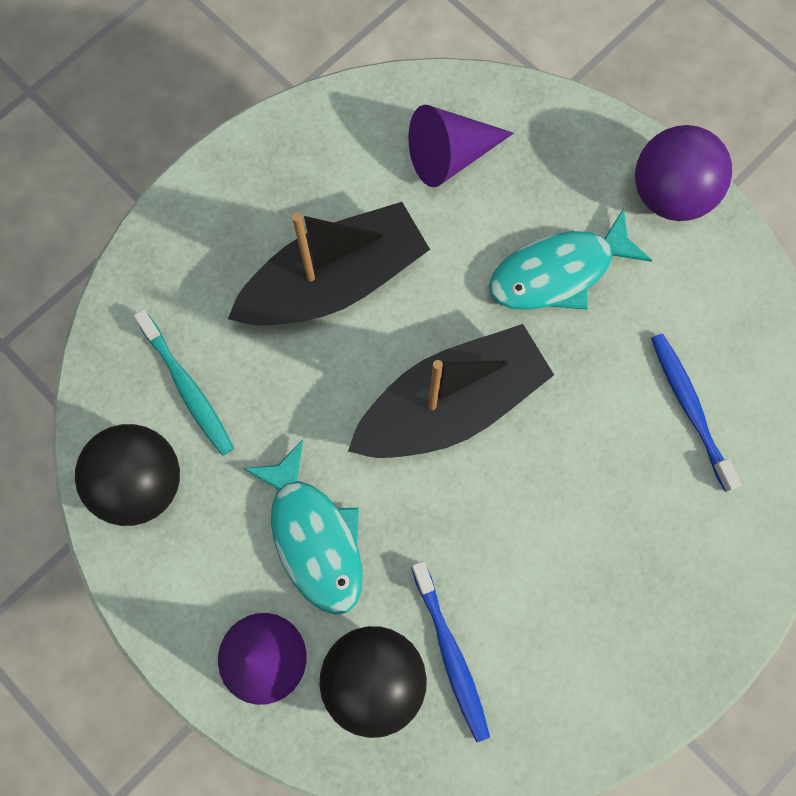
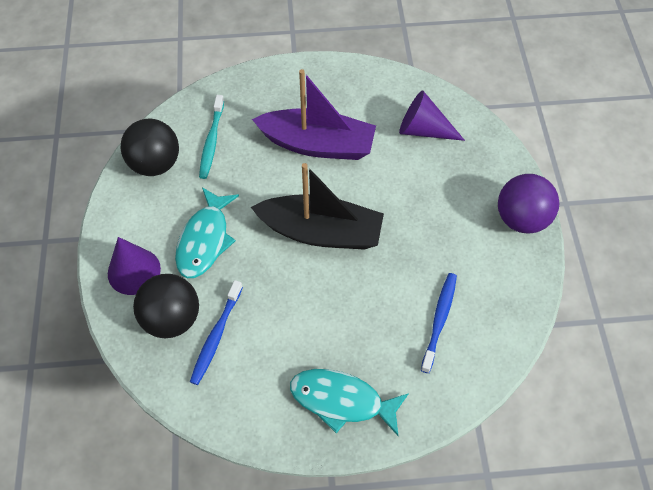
camera: 40 degrees right, 15 degrees down
(334, 282) = (317, 144): black boat -> purple boat
(558, 272) = (429, 213): turquoise fish -> turquoise fish (342, 400)

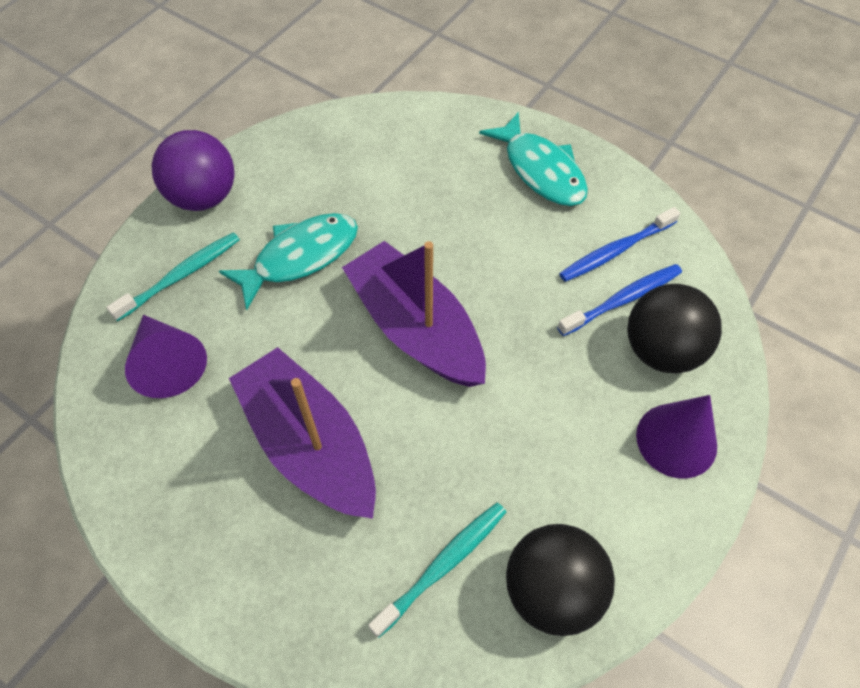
camera: 140 degrees left, 0 degrees up
(205, 240) = (560, 417): turquoise fish -> turquoise fish (300, 257)
(321, 232) = (416, 328): black boat -> purple boat
(439, 320) = (388, 170): blue toothbrush -> blue toothbrush (616, 250)
(473, 170) = (180, 276): none -> turquoise toothbrush

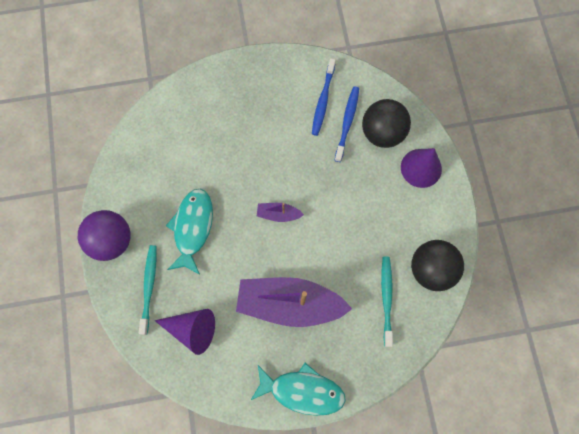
camera: 45 degrees left, 15 degrees up
(416, 328) = (278, 214): purple boat -> purple boat, size x0.44
(541, 170) = (252, 86): turquoise fish -> turquoise fish (302, 391)

